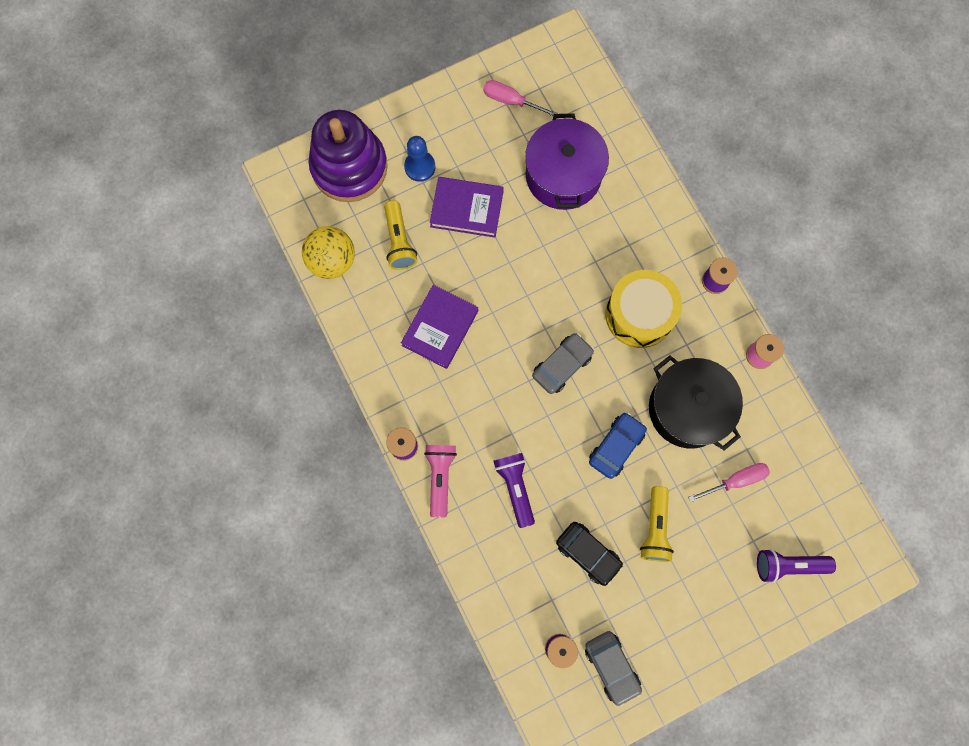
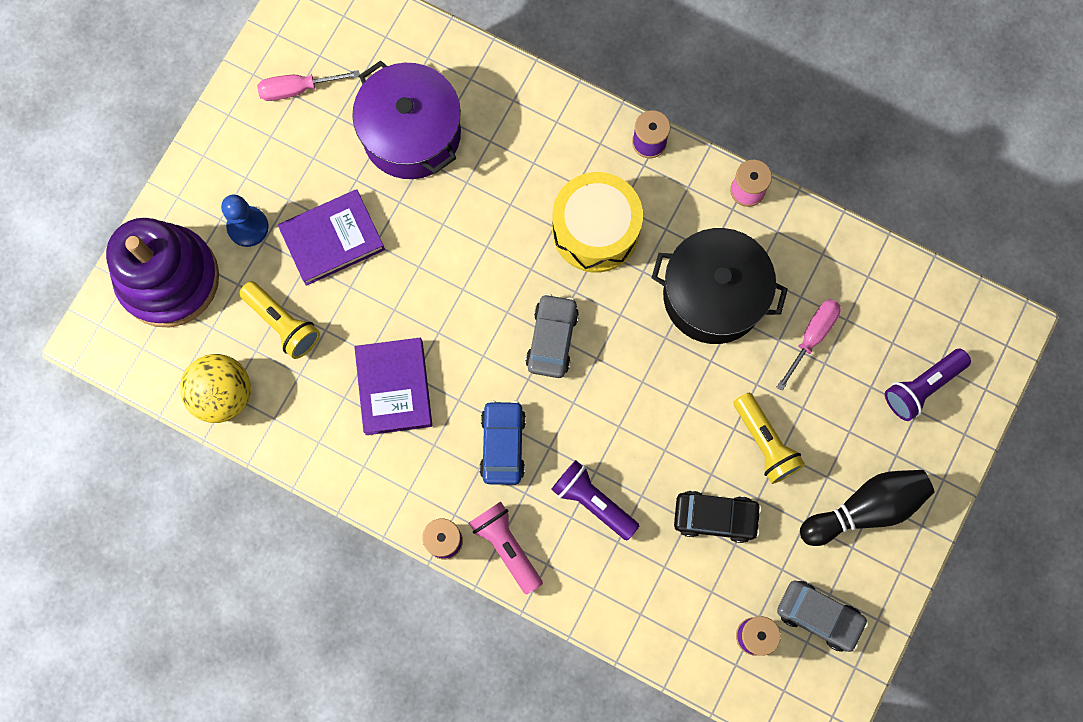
camera: 35 degrees left, 0 degrees up
(616, 446) = (667, 386): blue car -> blue car (503, 445)
(693, 618) = (865, 508): none -> black bowling pin

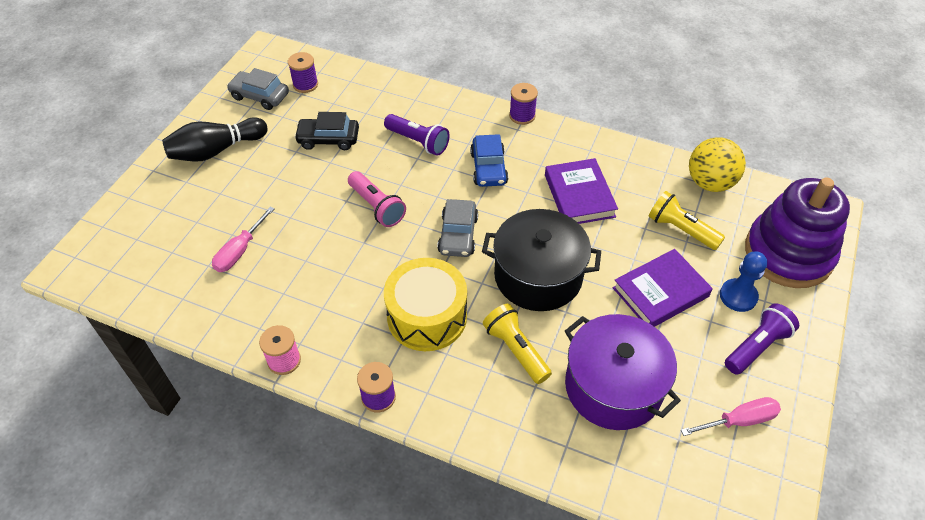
camera: 175 degrees right, 25 degrees down
(506, 547) = (478, 115): pink flashlight -> pink flashlight (377, 206)
(713, 295) = (322, 274): black pot -> black pot (538, 276)
(765, 442) = (287, 182): yellow flashlight -> yellow flashlight (516, 350)
(922, 387) = (154, 224): purple flashlight -> purple flashlight (756, 346)

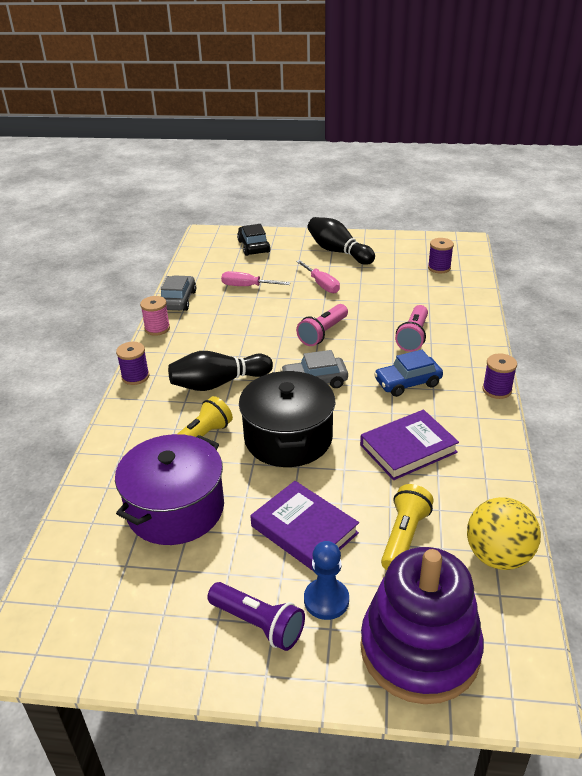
camera: 75 degrees right, 15 degrees down
(260, 96) = (409, 253): grey car -> grey car (178, 300)
(328, 139) = (384, 293): black car -> black car (253, 246)
(418, 142) = (413, 336): purple flashlight -> pink flashlight
(427, 316) = (218, 383): yellow drum -> black bowling pin
(738, 421) = (155, 614): pink screwdriver -> pink screwdriver (321, 284)

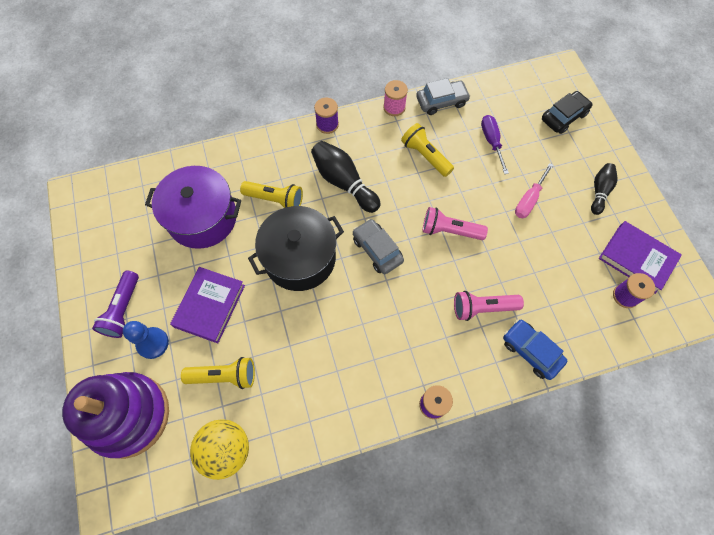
camera: 65 degrees right, 30 degrees up
(231, 325) = (425, 156): none -> yellow flashlight
(247, 286) = (491, 142): pink screwdriver -> purple screwdriver
(338, 252) = (599, 191): black bowling pin -> black bowling pin, size x0.62
(407, 383) = (409, 324): blue car -> blue car (531, 351)
(408, 448) = (322, 350): purple book -> purple book (636, 258)

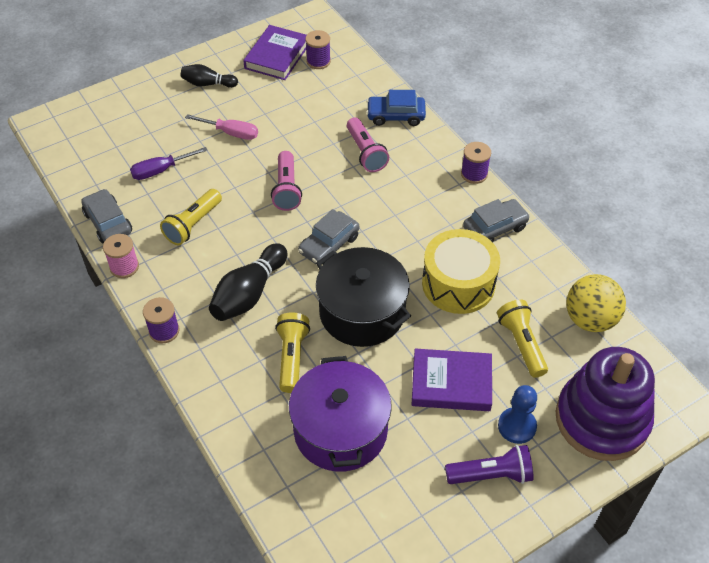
camera: 105 degrees left, 15 degrees down
(304, 344) = (458, 283): none -> yellow drum
(358, 400) = (495, 228): none -> grey car
(531, 351) = (395, 116): blue car -> blue car turned 60 degrees clockwise
(563, 117) = (114, 116): black car -> none

